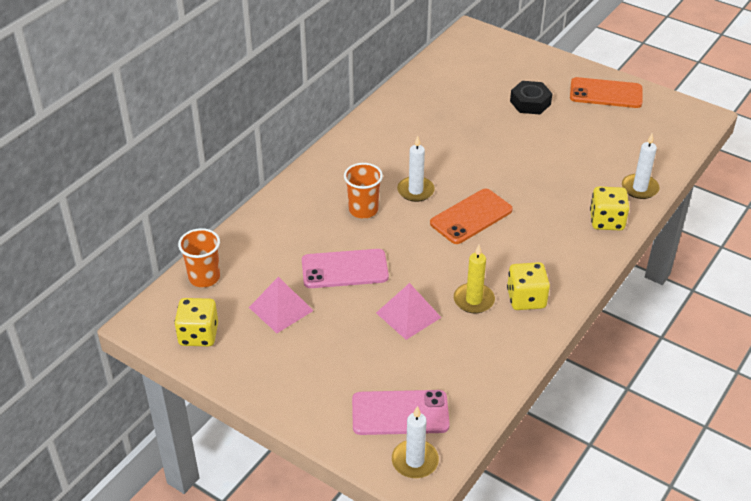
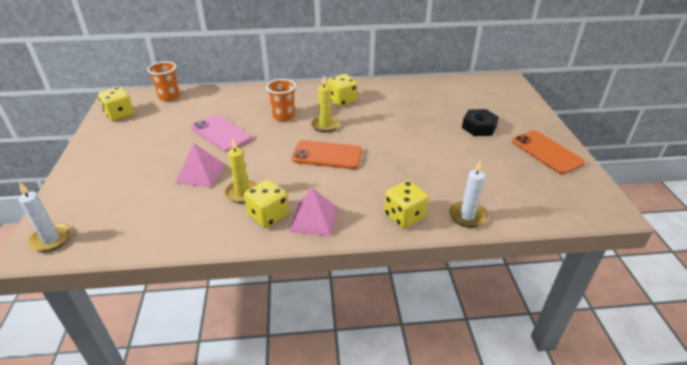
camera: 50 degrees right, 5 degrees down
(281, 308) = (164, 128): pink pyramid -> pink pyramid (314, 219)
(381, 154) = (342, 100): none -> yellow dice
(400, 413) = (98, 211): pink phone -> none
(415, 191) = (325, 125): white candle -> yellow candle

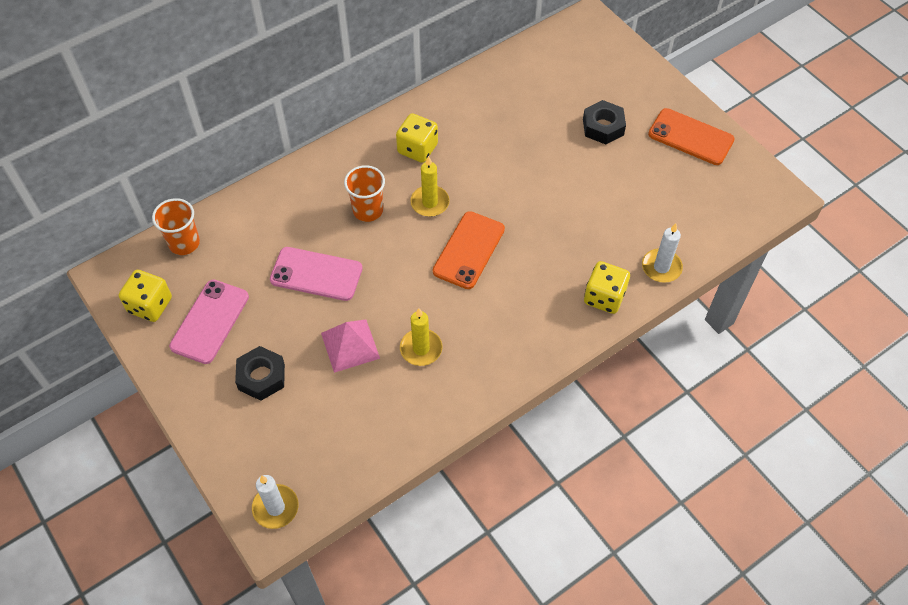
camera: 30 degrees left, 20 degrees up
(132, 167) = (261, 377): none -> black nut
(139, 132) = (210, 321): none -> pink phone
(268, 215) = (473, 364): yellow dice -> none
(314, 219) = (521, 344): pink pyramid -> none
(327, 155) = (469, 250): orange phone -> orange phone turned 45 degrees counterclockwise

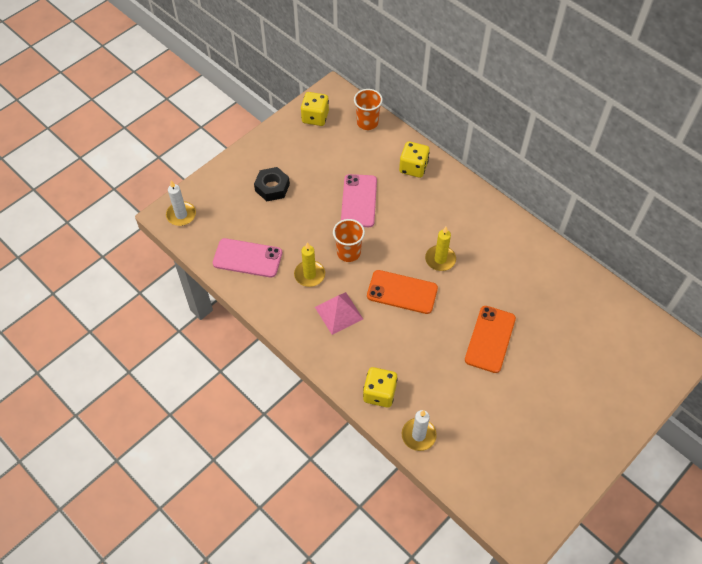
camera: 80 degrees right, 0 degrees up
(210, 321) = (309, 150): pink phone -> pink phone (247, 258)
(350, 345) = (305, 232): pink pyramid -> pink pyramid (339, 313)
(368, 210) = (422, 221): orange cup -> orange cup (348, 252)
(417, 149) = (490, 242): yellow dice -> yellow dice (413, 167)
(603, 127) = (558, 376): black nut -> none
(690, 137) = (570, 451): orange phone -> orange phone (490, 339)

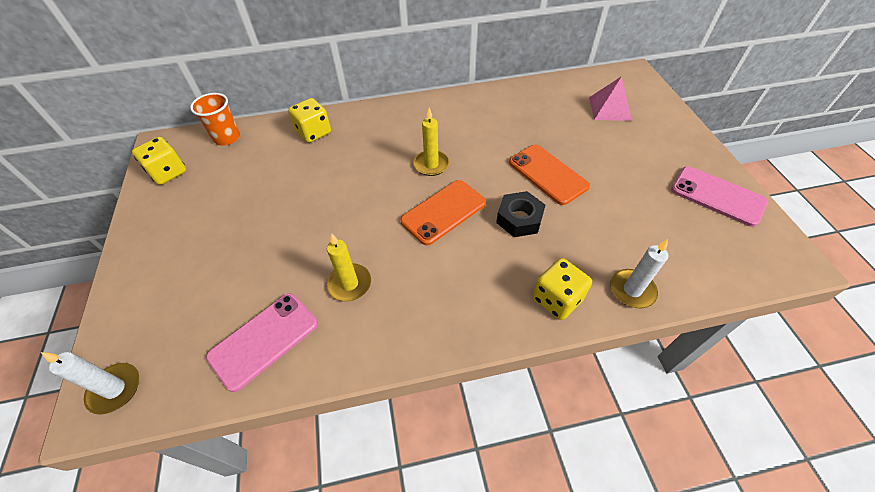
camera: 55 degrees left, 5 degrees down
(272, 187) = (201, 257): black nut -> black nut (519, 219)
(339, 313) = (423, 282): pink pyramid -> pink pyramid (609, 108)
(348, 252) = (356, 231): orange cup -> none
(359, 201) = (304, 190): pink phone -> pink phone (717, 196)

